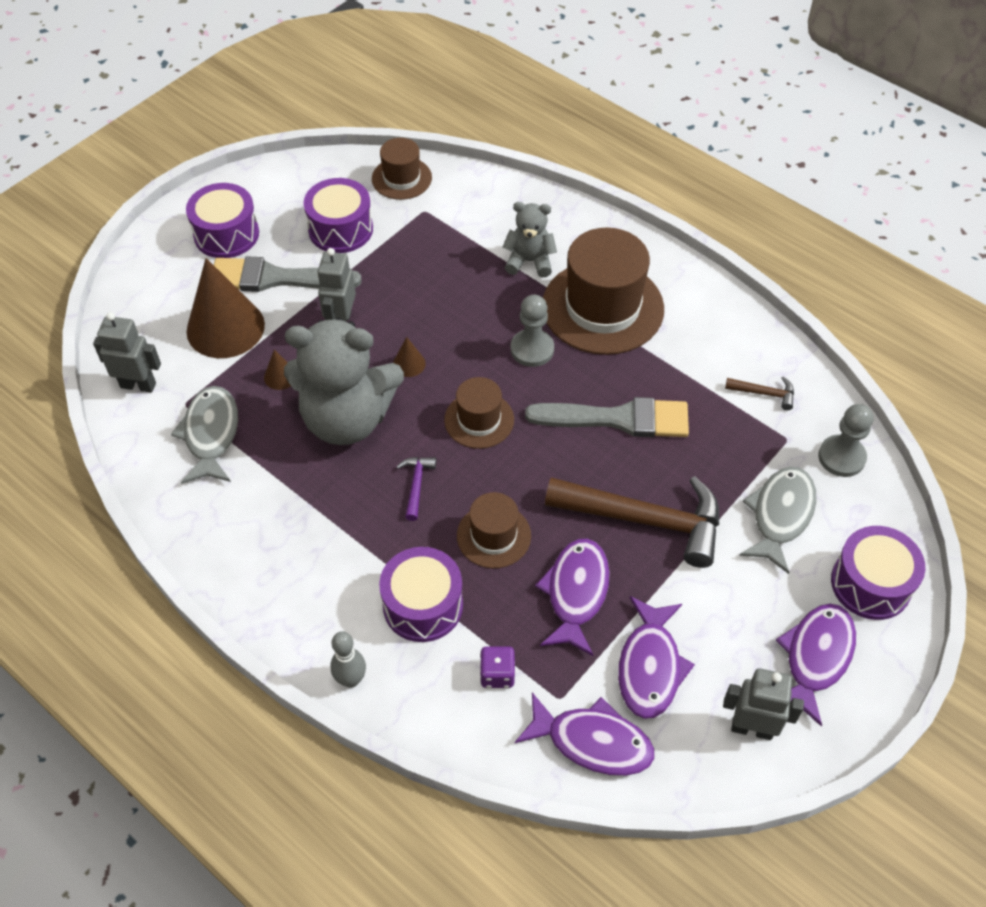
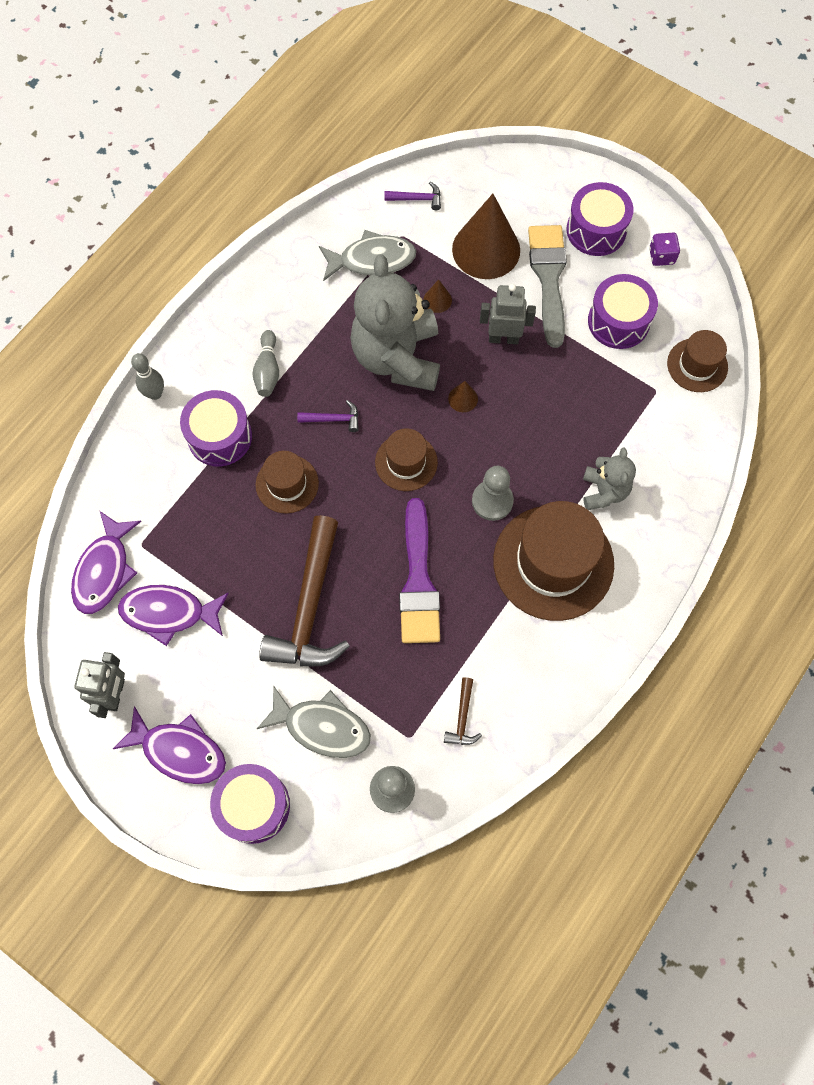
camera: 85 degrees right, 15 degrees up
(138, 385) = (417, 199): grey robot -> purple hammer
(340, 550) = (268, 370): none -> grey bowling pin
(497, 674) = (161, 497): purple dice -> purple dice (661, 256)
(576, 593) = (235, 552): purple fish -> none
(617, 419) = (418, 580): grey brush -> purple brush

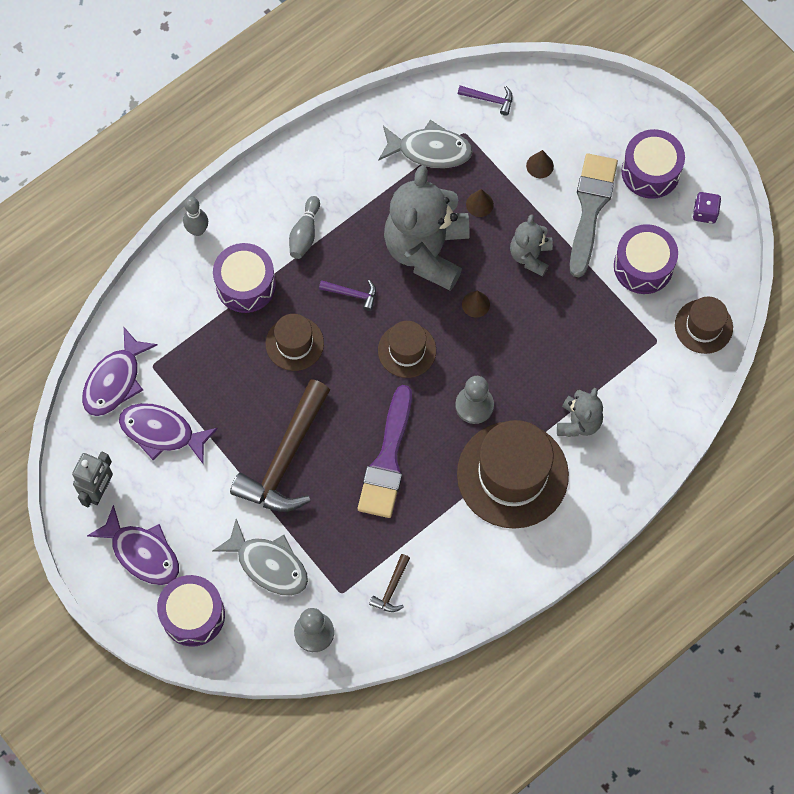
camera: 15 degrees right, 0 degrees up
(486, 249) = (540, 165): brown cone -> brown cone, size x0.41
(503, 338) = (530, 256): grey robot -> grey teddy bear

